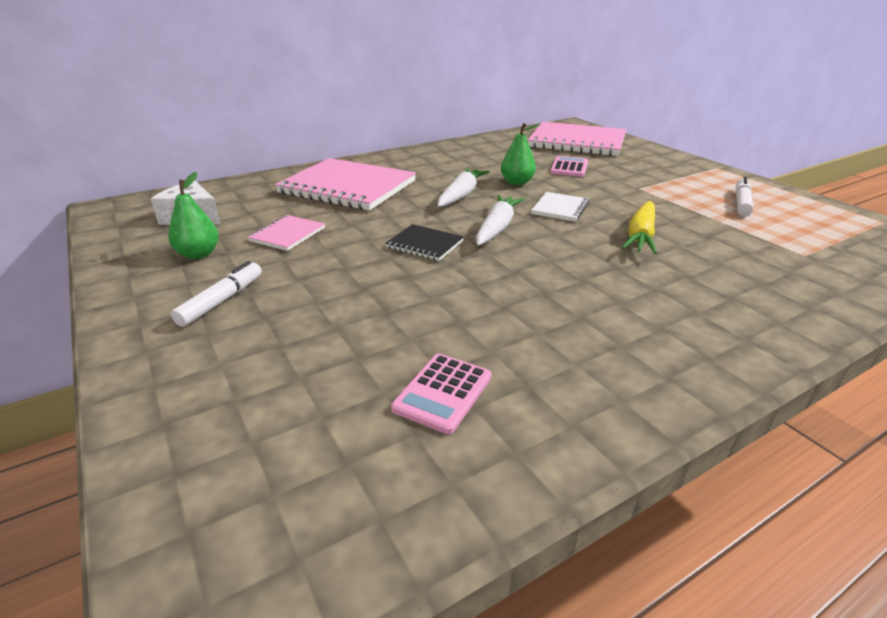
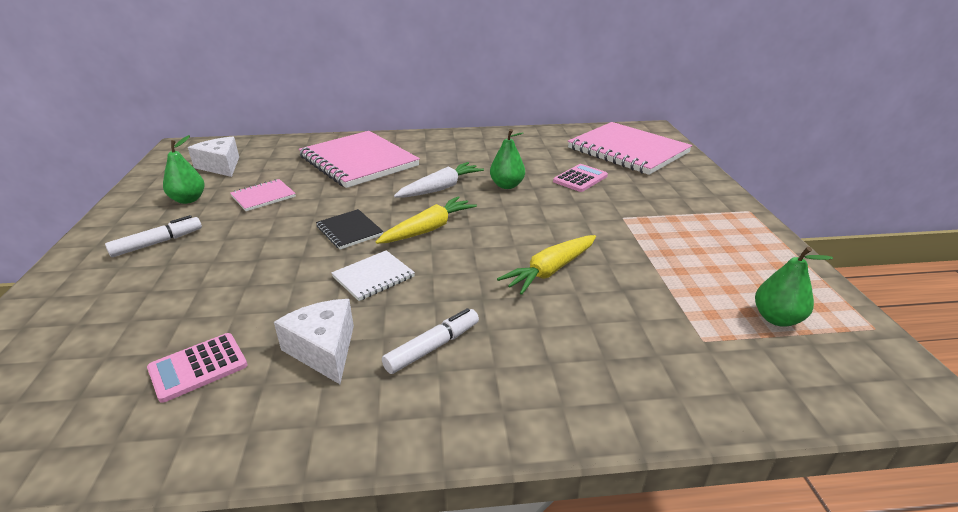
camera: 25 degrees right, 0 degrees up
(497, 228) = (428, 229): white carrot -> yellow carrot
(543, 341) = (324, 350): none -> white cheese
(560, 208) = (511, 222): white notebook -> white notebook (373, 277)
(741, 203) = (716, 260): white marker -> white marker (433, 347)
(827, 230) = (776, 318): none -> green pear

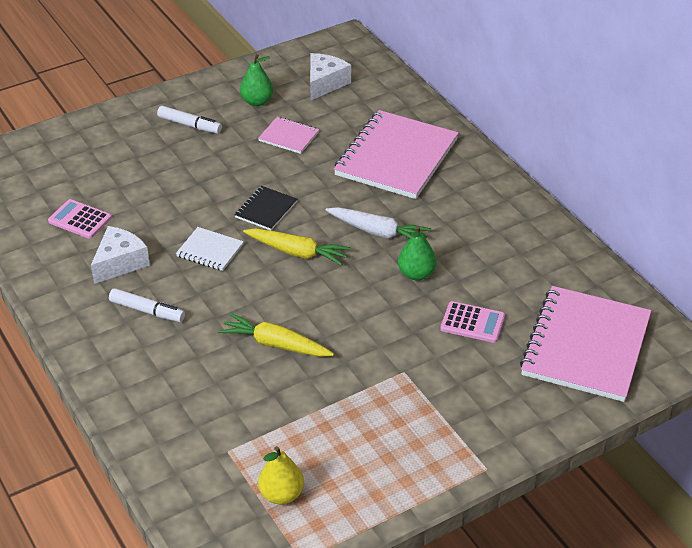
camera: 65 degrees right, 10 degrees up
(776, 318) = (281, 494): green pear -> yellow pear

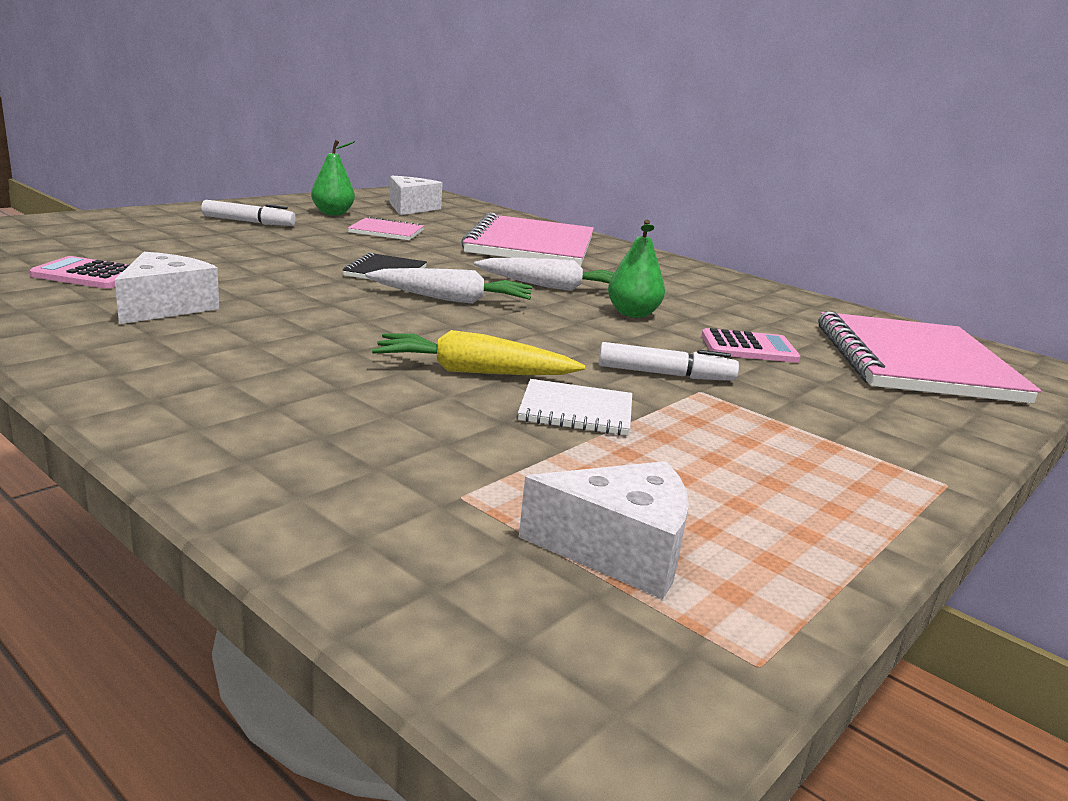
camera: 20 degrees left, 20 degrees down
(147, 311) = (227, 346): white marker -> white marker (665, 374)
(210, 250) = (316, 298): white notebook -> white notebook (576, 411)
(281, 494) = (619, 550): yellow pear -> white cheese
(297, 252) = (452, 299): yellow carrot -> white carrot

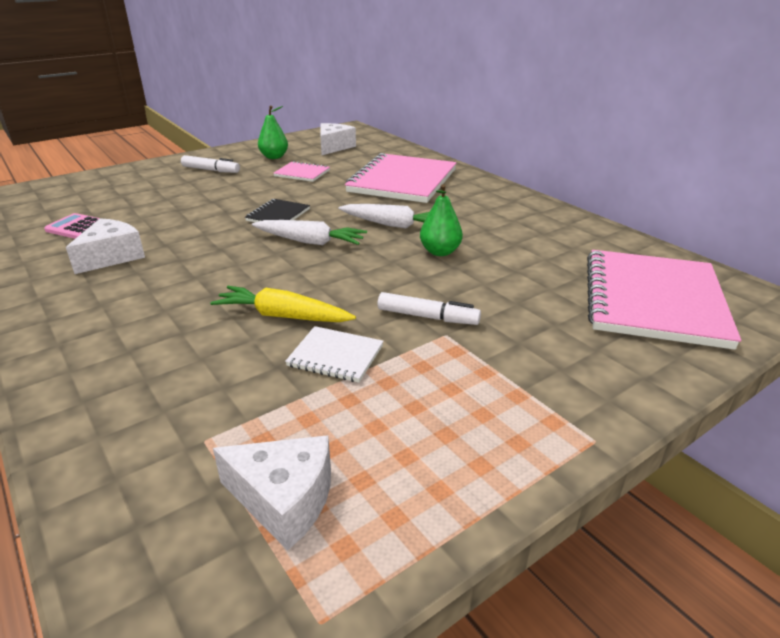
camera: 15 degrees right, 10 degrees up
(749, 348) = (514, 286): pink calculator -> none

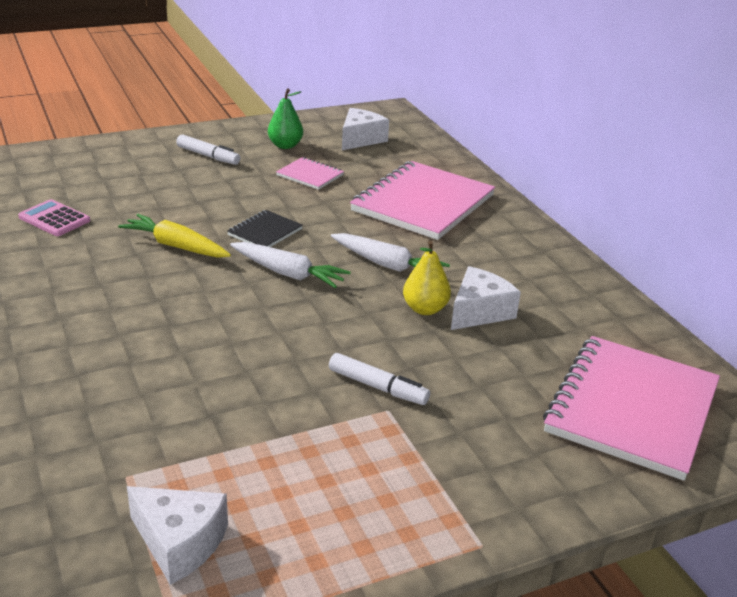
camera: 10 degrees right, 0 degrees up
(112, 257) = (80, 261): white cheese -> white cheese (479, 312)
(283, 316) = (232, 361): yellow carrot -> yellow carrot (176, 246)
(335, 356) = (269, 414): white notebook -> none
(440, 252) = (425, 309): green pear -> yellow pear

